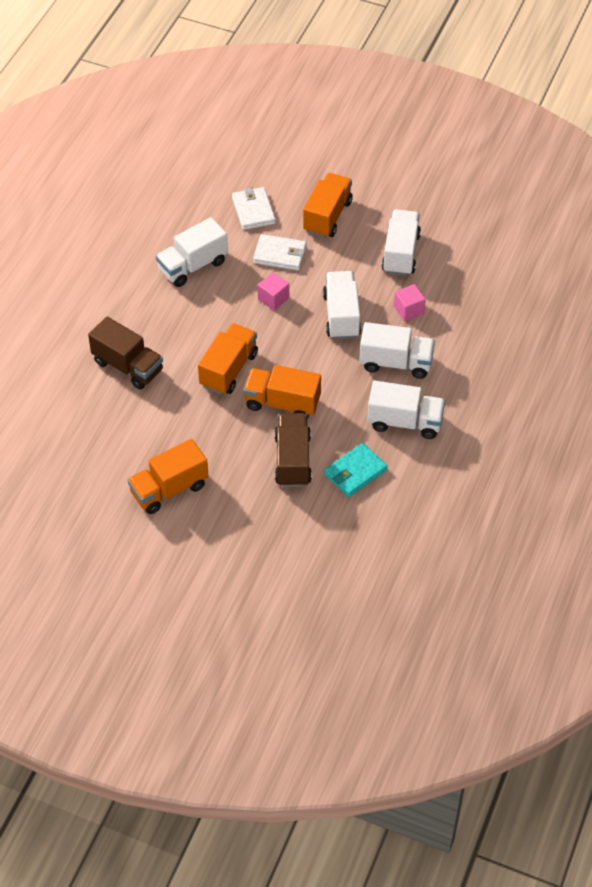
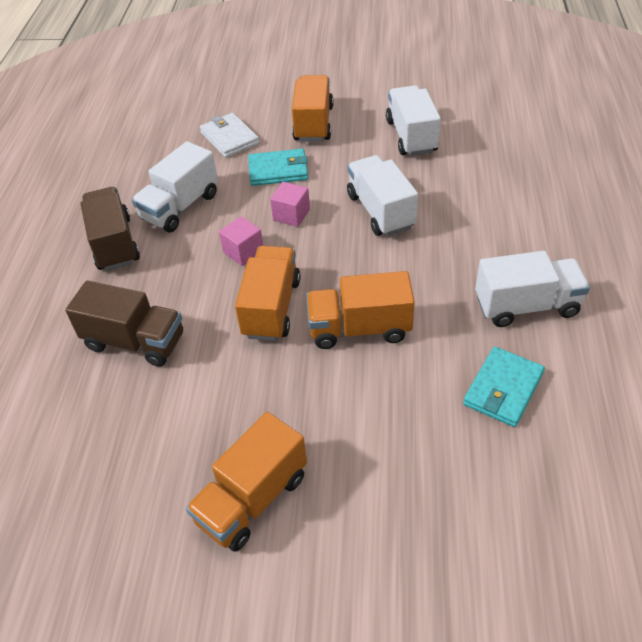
camera: 15 degrees left, 5 degrees down
(280, 254) = (278, 170): white wallet -> turquoise wallet
(292, 460) = (410, 399): brown truck -> brown truck (114, 244)
(396, 363) = (473, 242): white truck -> none
(408, 310) = (453, 185): pink cube -> pink cube (243, 252)

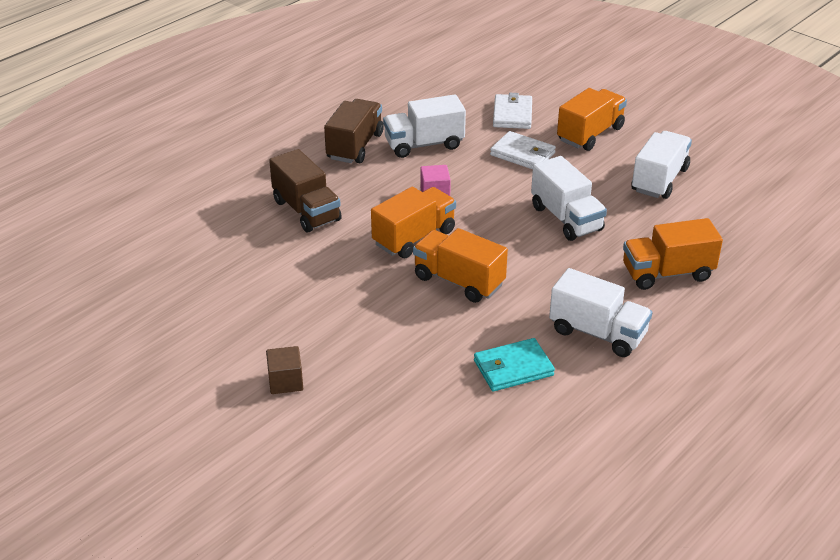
camera: 35 degrees right, 10 degrees down
(252, 499) = (284, 330): orange truck -> orange truck (667, 273)
(278, 170) = (523, 154): turquoise wallet -> white wallet
(291, 215) = (496, 188): pink cube -> none
(318, 563) = (285, 381): none -> brown cube
(380, 211) = (566, 218): white truck -> white truck turned 135 degrees clockwise

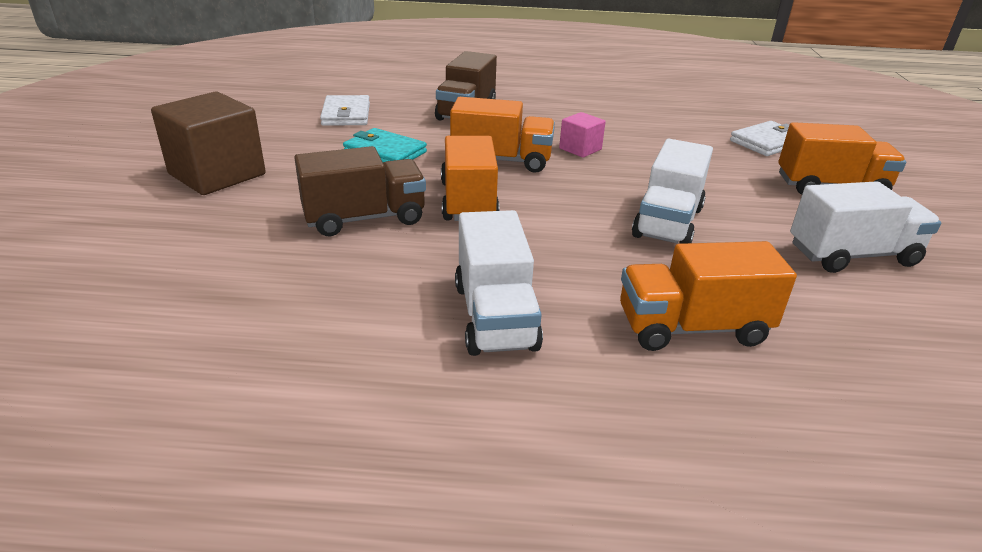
camera: 50 degrees right, 5 degrees down
(285, 381) = (217, 174): brown cube -> brown cube, size x1.99
(355, 146) = (583, 101): brown truck -> brown truck (364, 218)
(424, 144) = (640, 123): white truck -> none
(513, 368) = (358, 281): turquoise wallet -> turquoise wallet (385, 152)
(523, 154) = (721, 166): white wallet -> white wallet (346, 114)
(667, 273) = (692, 328): orange truck -> orange truck turned 45 degrees counterclockwise

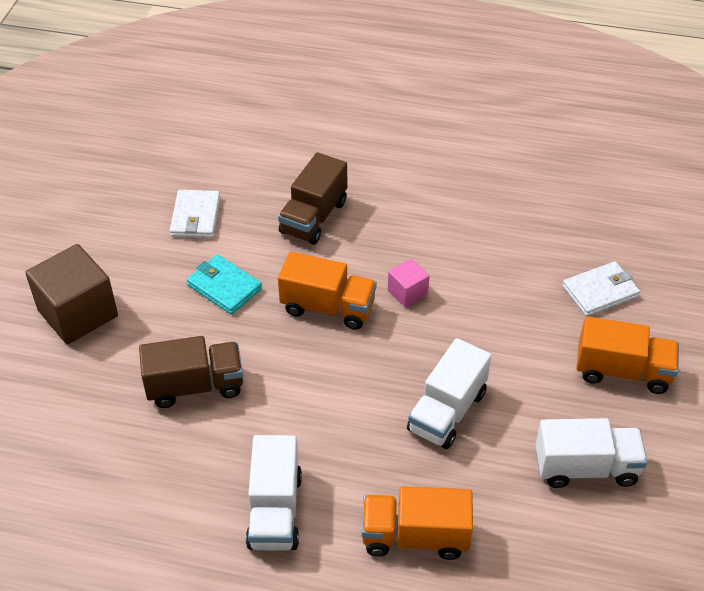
camera: 10 degrees right, 15 degrees up
(468, 201) = (284, 368): orange truck -> none

